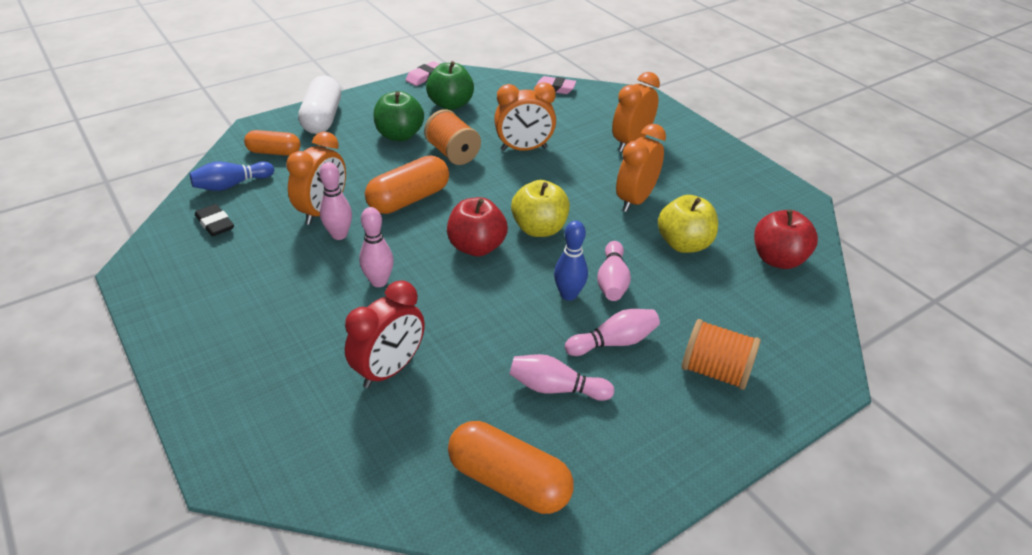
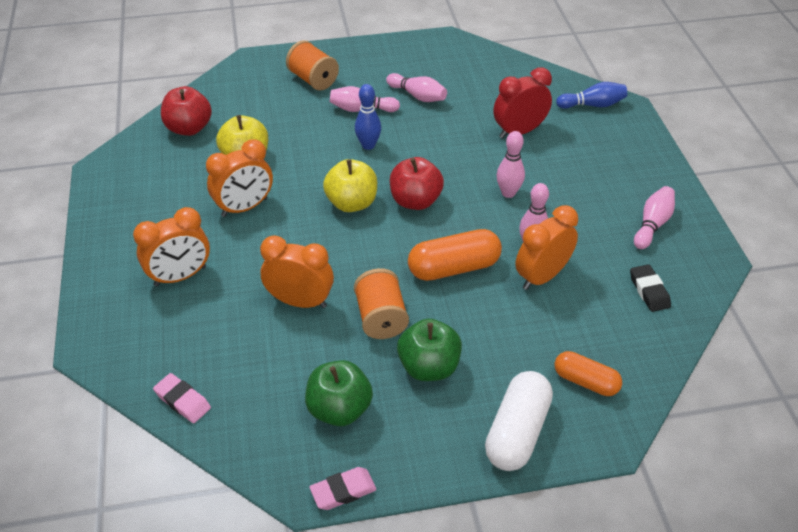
camera: 155 degrees left, 5 degrees up
(232, 185) = (635, 340): blue bowling pin -> blue bowling pin (592, 105)
(509, 481) = (471, 65): orange capsule -> none
(612, 281) = (328, 146): pink bowling pin -> pink bowling pin (652, 224)

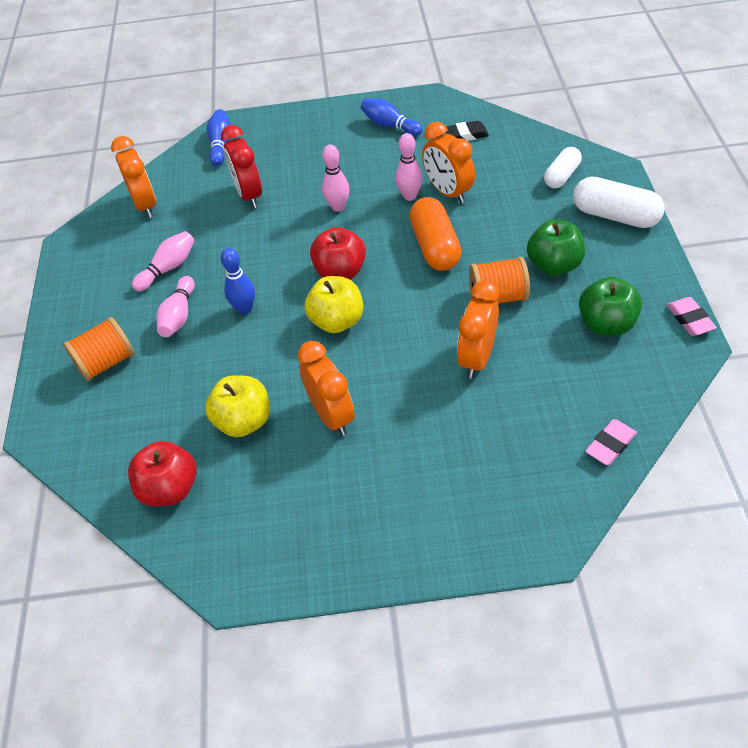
camera: 80 degrees left, 5 degrees up
(180, 276) = (438, 467): orange clock -> orange clock (145, 205)
(585, 381) = (561, 176): orange capsule -> white capsule
(652, 224) = (390, 125): pink bowling pin -> blue bowling pin

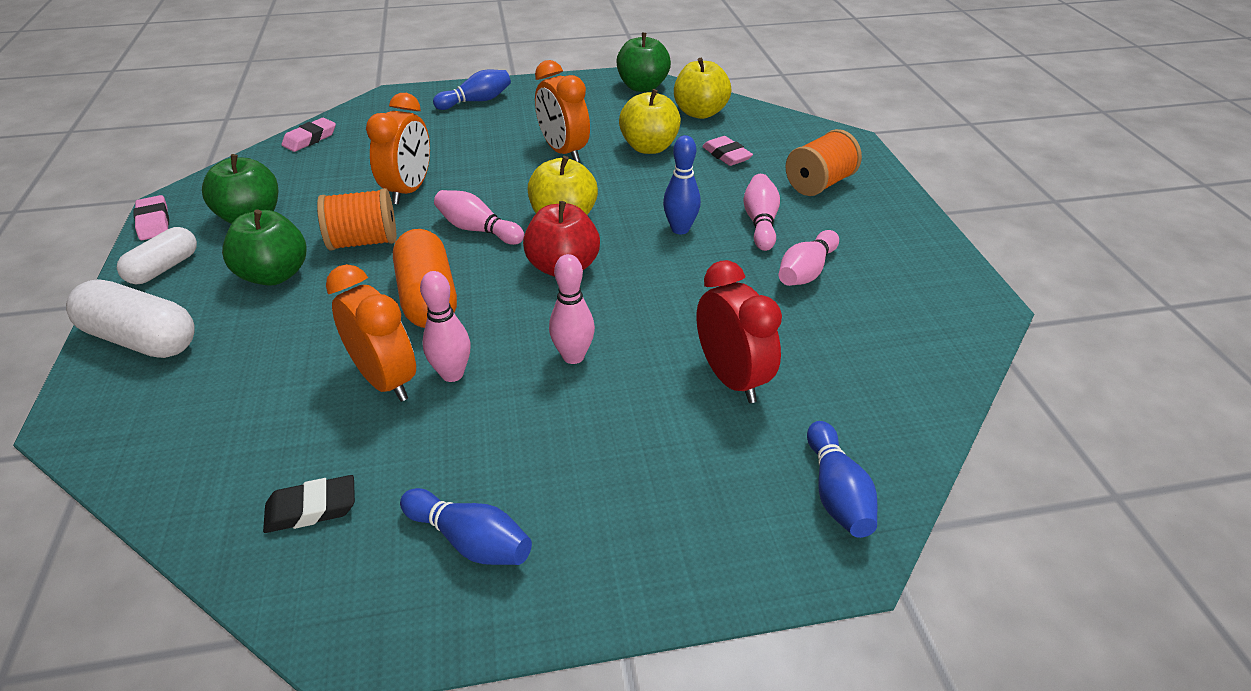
camera: 170 degrees right, 10 degrees down
(145, 205) = (906, 362): orange clock -> none
(170, 489) = (700, 113): red apple -> yellow apple
(171, 407) = (726, 155): none -> pink eraser
(221, 556) = (642, 87): none -> green apple
(407, 309) = (478, 230): none -> pink bowling pin
(434, 525) = (476, 101): none -> blue bowling pin
(561, 176) = (177, 408): white capsule -> white capsule (164, 268)

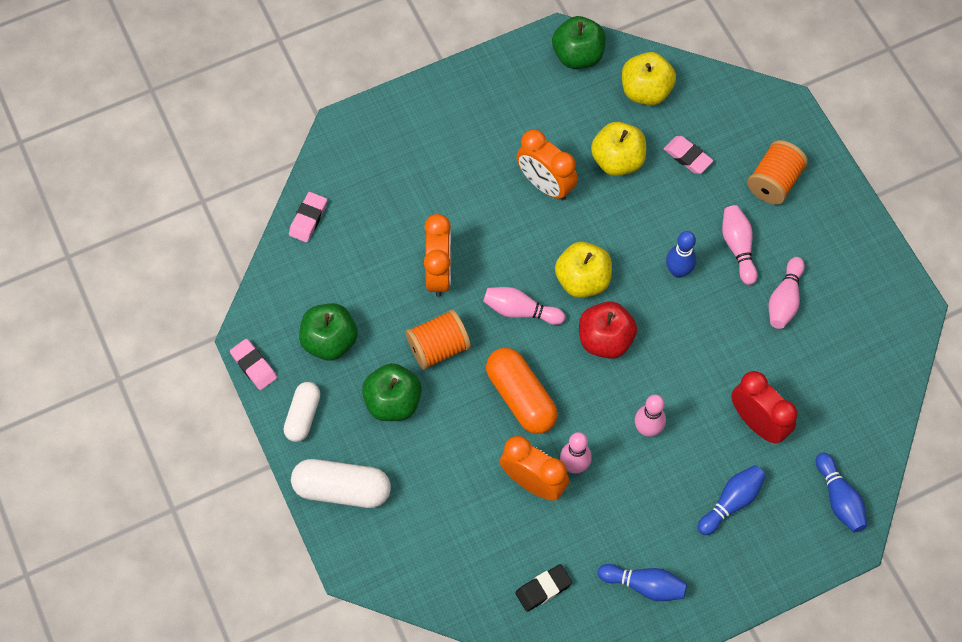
camera: 15 degrees left, 25 degrees up
(476, 101) = (429, 119): blue bowling pin -> blue bowling pin (731, 502)

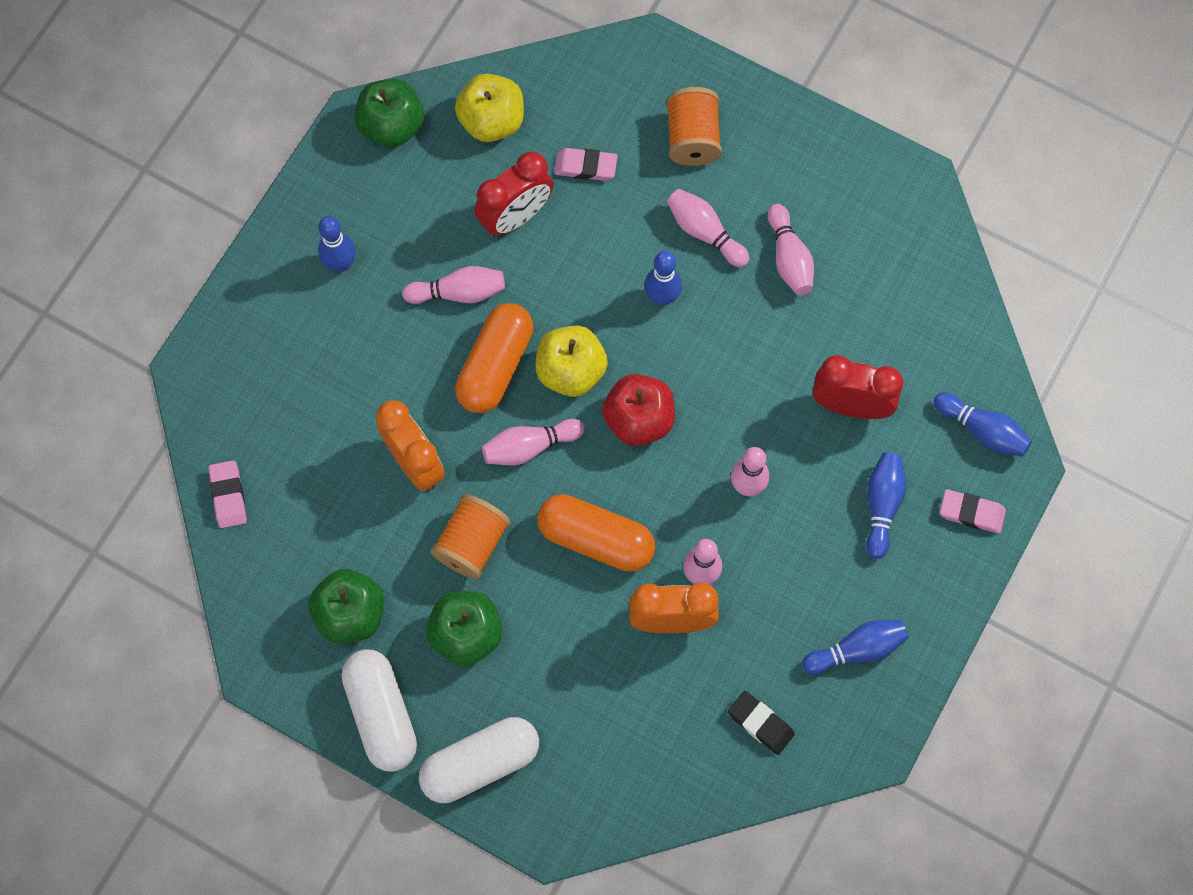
camera: 35 degrees left, 5 degrees up
(254, 366) = (288, 697): pink eraser -> pink eraser (971, 513)
(303, 416) = (381, 714): white capsule -> white capsule, size x1.55
(482, 120) = (340, 264): none -> blue bowling pin
(535, 246) = (495, 366): none -> orange capsule
(543, 589) = (760, 723): black eraser -> black eraser turned 75 degrees counterclockwise
(545, 185) = (458, 292): orange clock -> pink bowling pin
(617, 160) = (515, 217): yellow apple -> red clock

